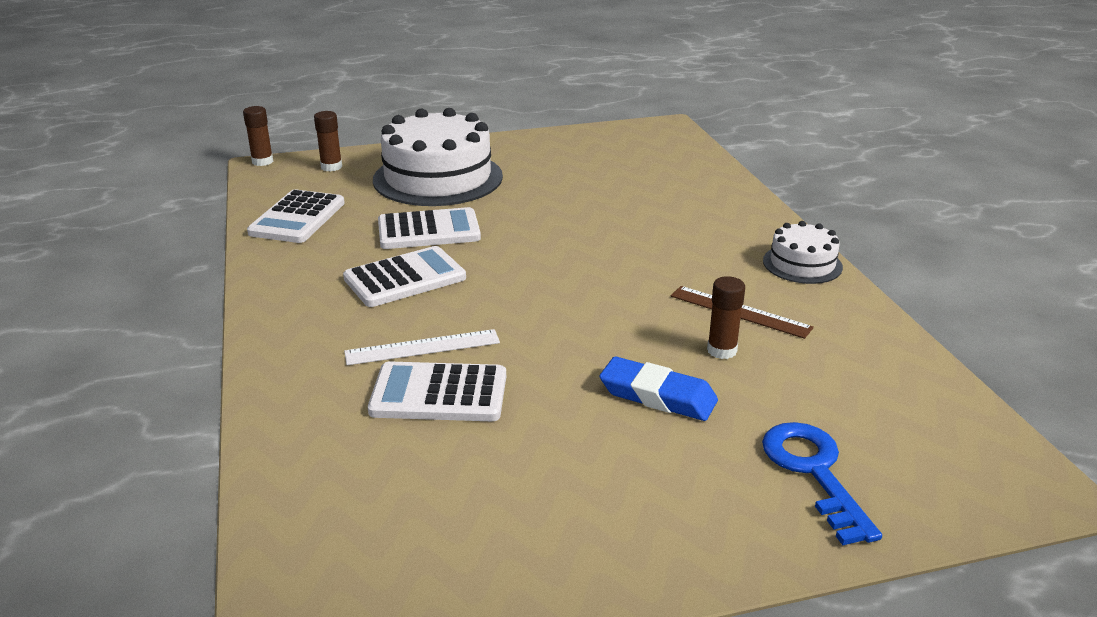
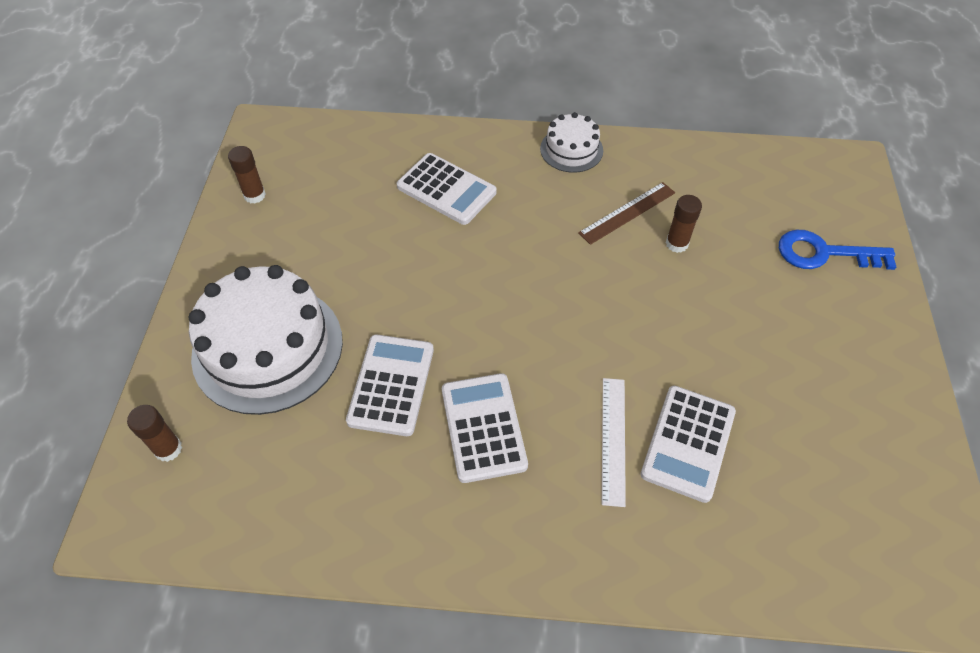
camera: 70 degrees left, 25 degrees up
(262, 161) = (97, 528): brown glue stick -> brown glue stick (254, 195)
(298, 218) = (295, 507): white calculator -> white calculator (446, 189)
(657, 396) = (724, 302): blue eraser -> none

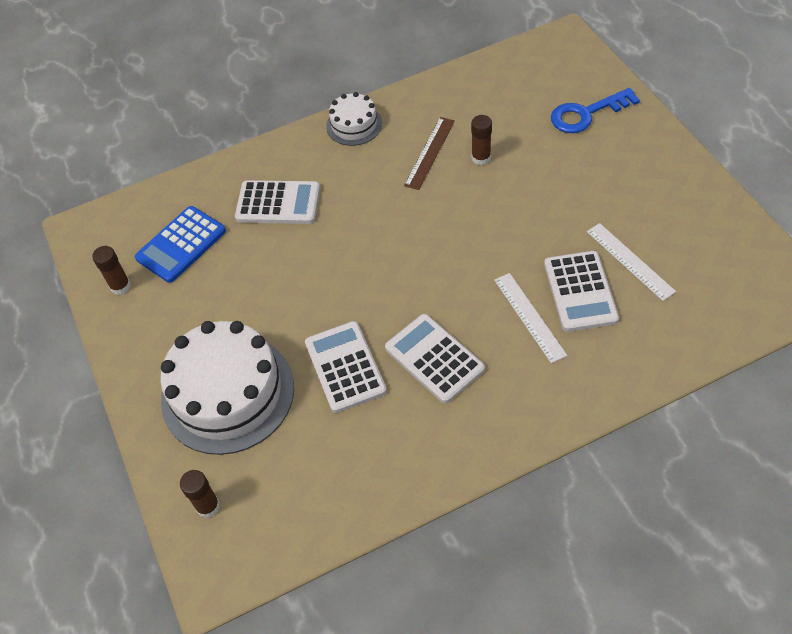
camera: 25 degrees left, 0 degrees up
(333, 184) = (181, 245): none -> blue calculator
(768, 440) = (629, 261): none -> white ruler

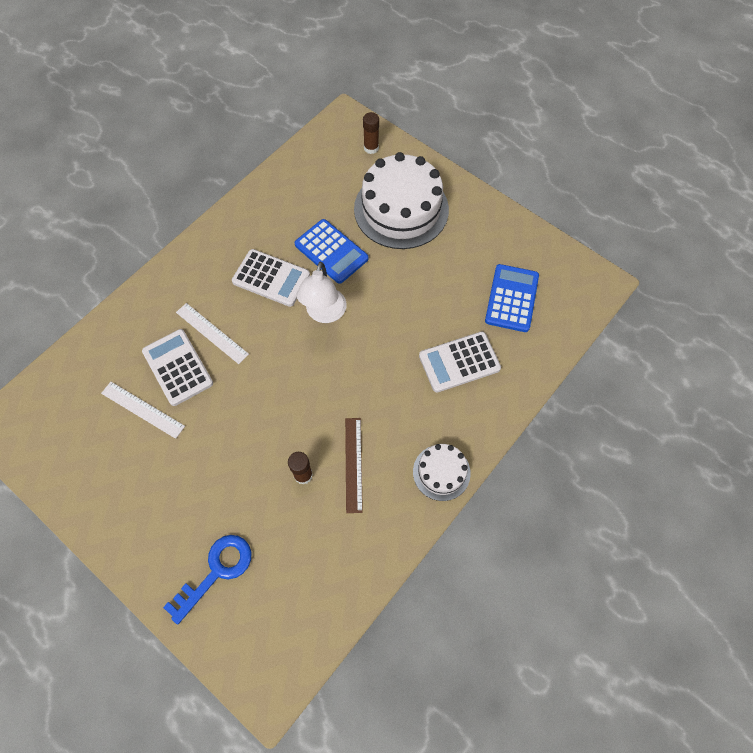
camera: 150 degrees right, 10 degrees up
(120, 286) = (531, 251): brown glue stick -> none
(345, 367) = (331, 251): white calculator -> blue calculator
(390, 295) = (324, 314): none -> white lamp

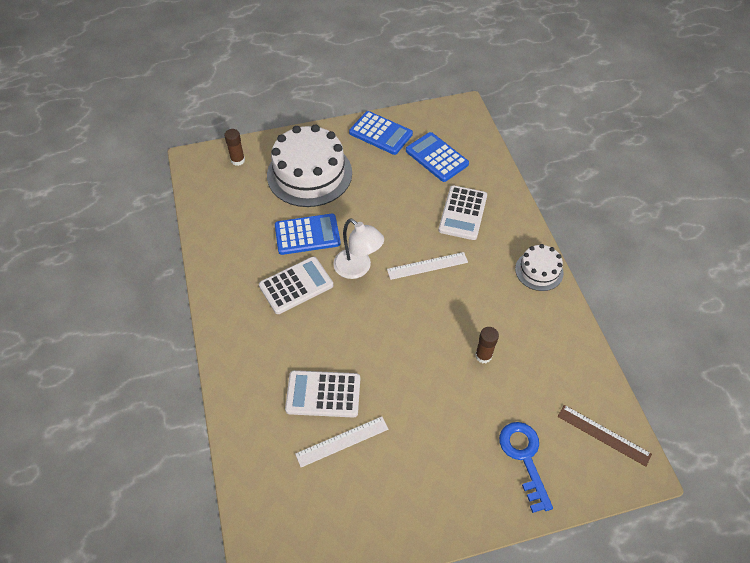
camera: 55 degrees left, 10 degrees down
(212, 333) = (311, 352): white ruler -> white ruler (427, 265)
(353, 464) = (497, 319): brown ruler -> brown ruler (603, 435)
(500, 233) = (381, 133): none -> blue calculator

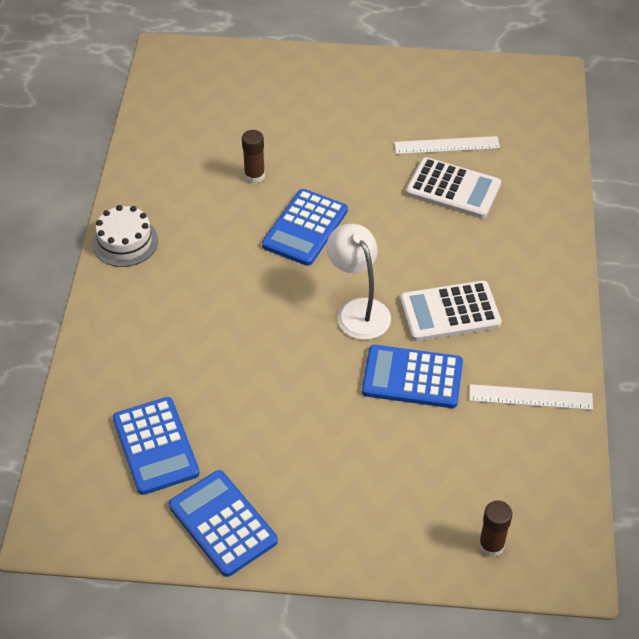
camera: 160 degrees left, 5 degrees down
(309, 174) = (375, 480): white cake -> none
(422, 321) = (305, 228): none -> blue calculator
(427, 265) = (264, 288): white ruler -> white ruler (530, 397)
(463, 213) = (172, 343): white calculator -> none
(524, 458) = (269, 88): blue key -> none
(603, 435) = (178, 84): brown ruler -> none

